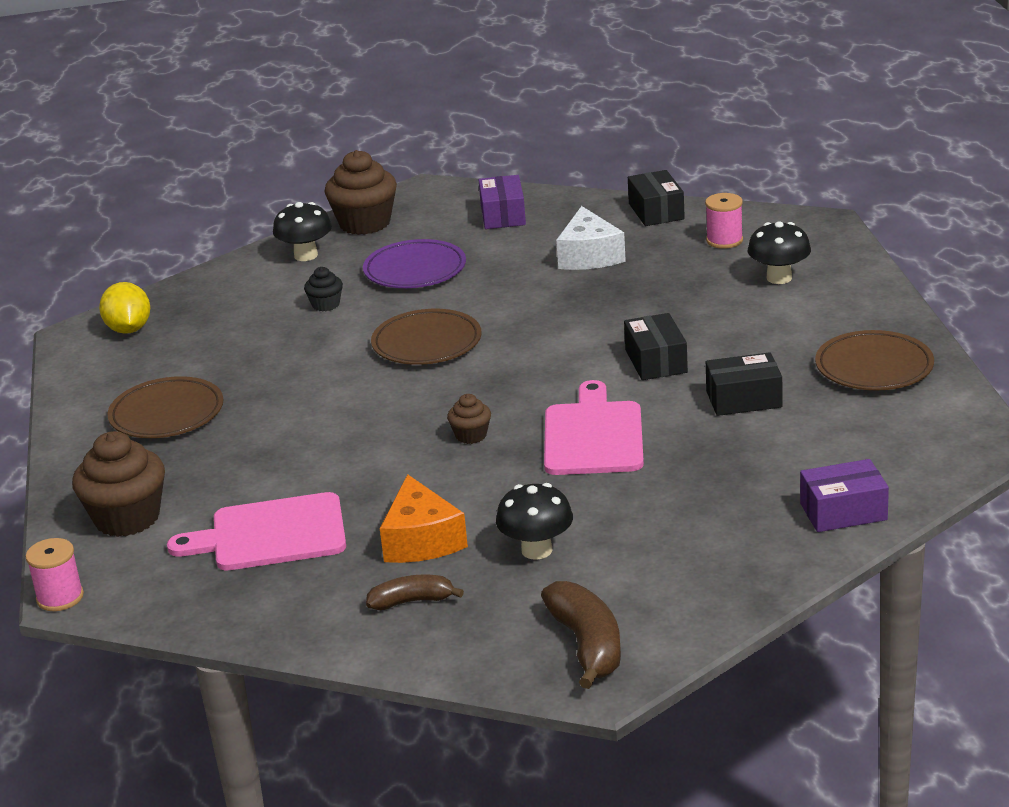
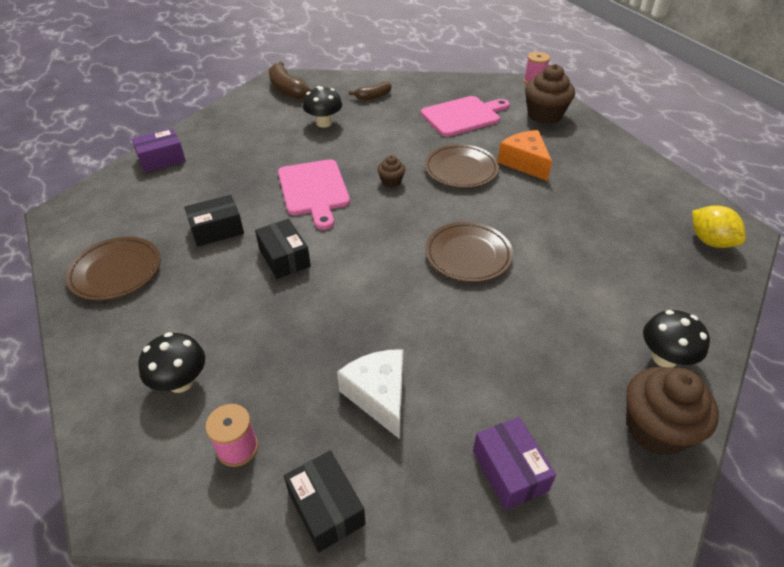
camera: 160 degrees right, 15 degrees up
(167, 414) = (594, 174): brown plate -> brown plate (461, 170)
(326, 305) = (583, 289): black cupcake -> none
(415, 270) = (540, 348): purple plate -> none
(421, 540) = (385, 121): orange cheese -> orange cheese (524, 162)

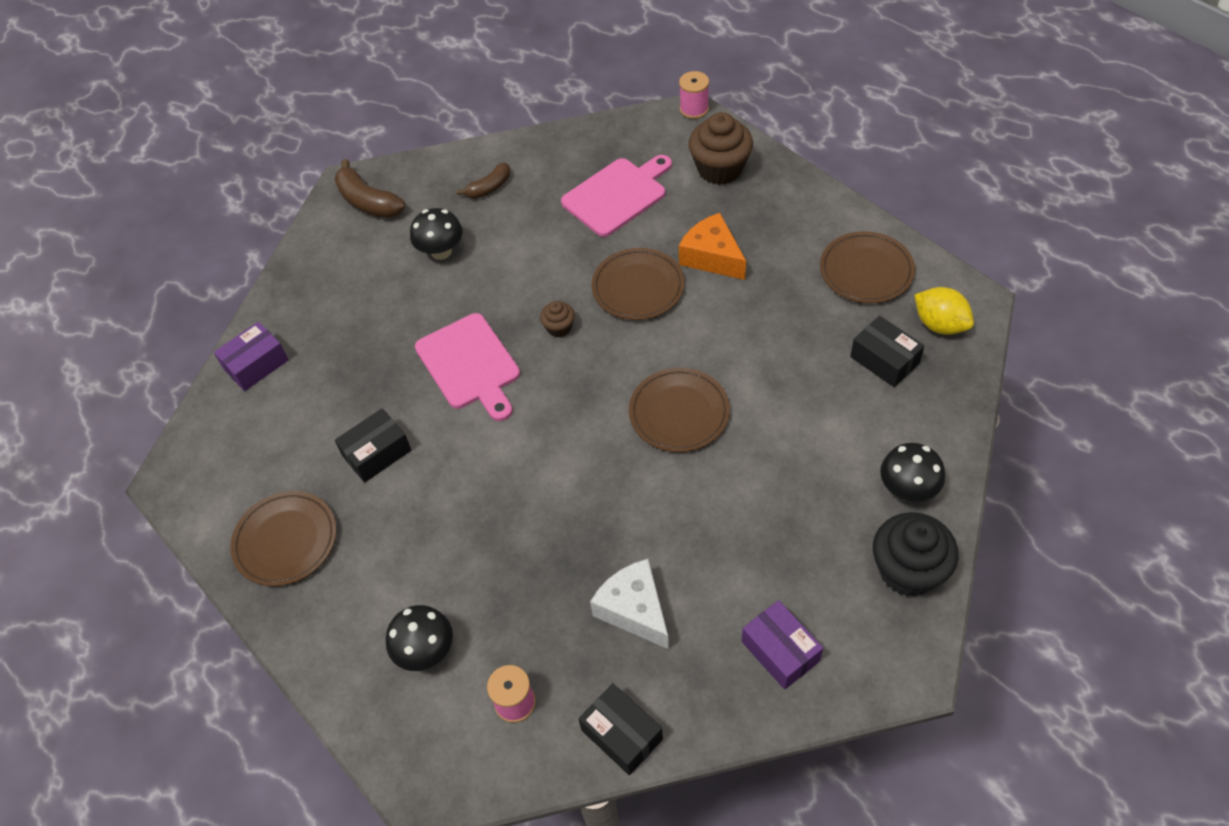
camera: 10 degrees left, 10 degrees up
(284, 258) = (472, 471): black box -> black box (884, 360)
(649, 194) = (866, 271): none -> brown plate
(655, 429) = (908, 570): brown cupcake -> black cupcake

